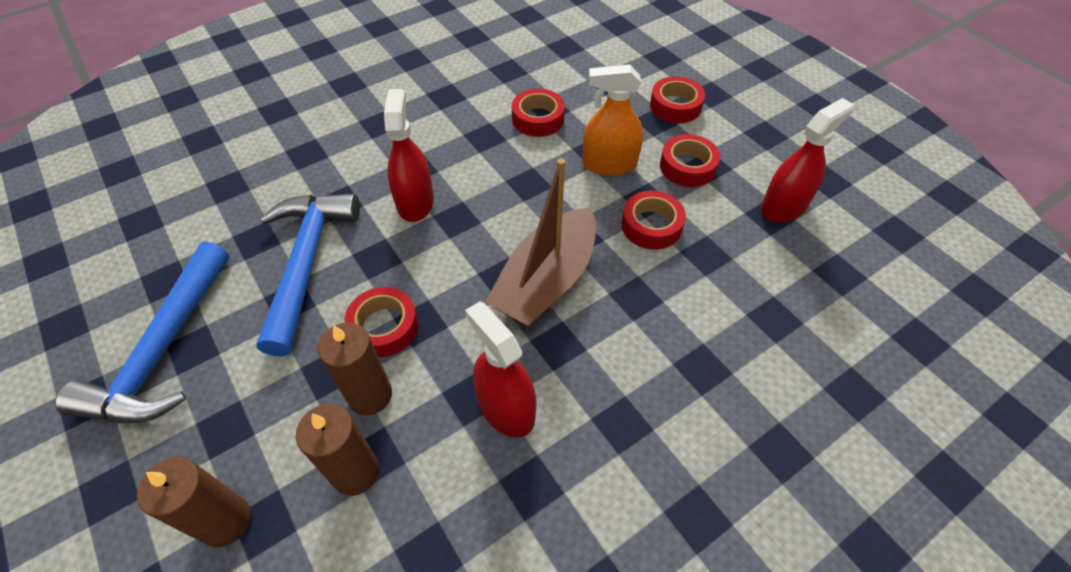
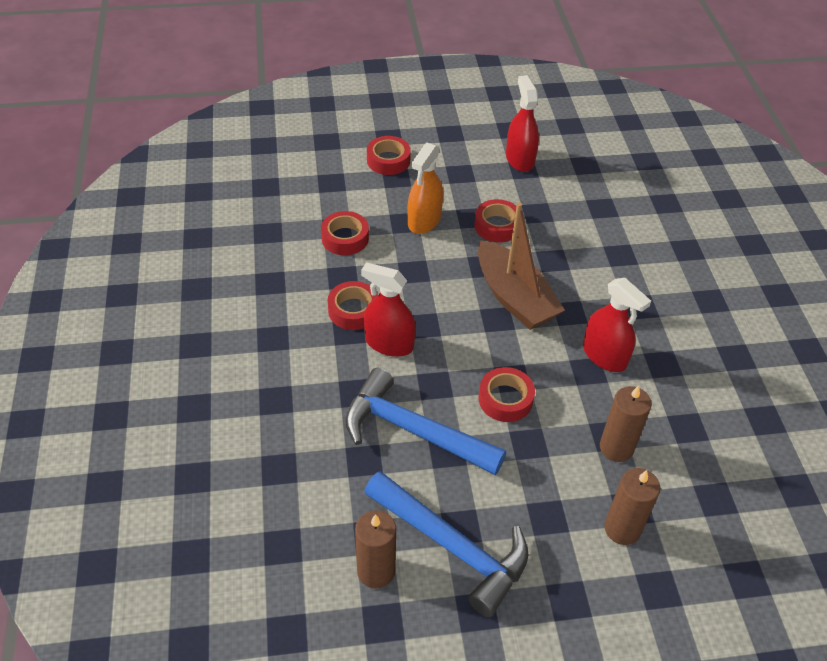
camera: 65 degrees left, 5 degrees down
(370, 395) = (560, 424): brown candle -> brown candle (376, 571)
(506, 408) = (604, 356): red spray bottle -> red spray bottle turned 120 degrees counterclockwise
(687, 167) = (454, 184): red tape -> red tape (353, 310)

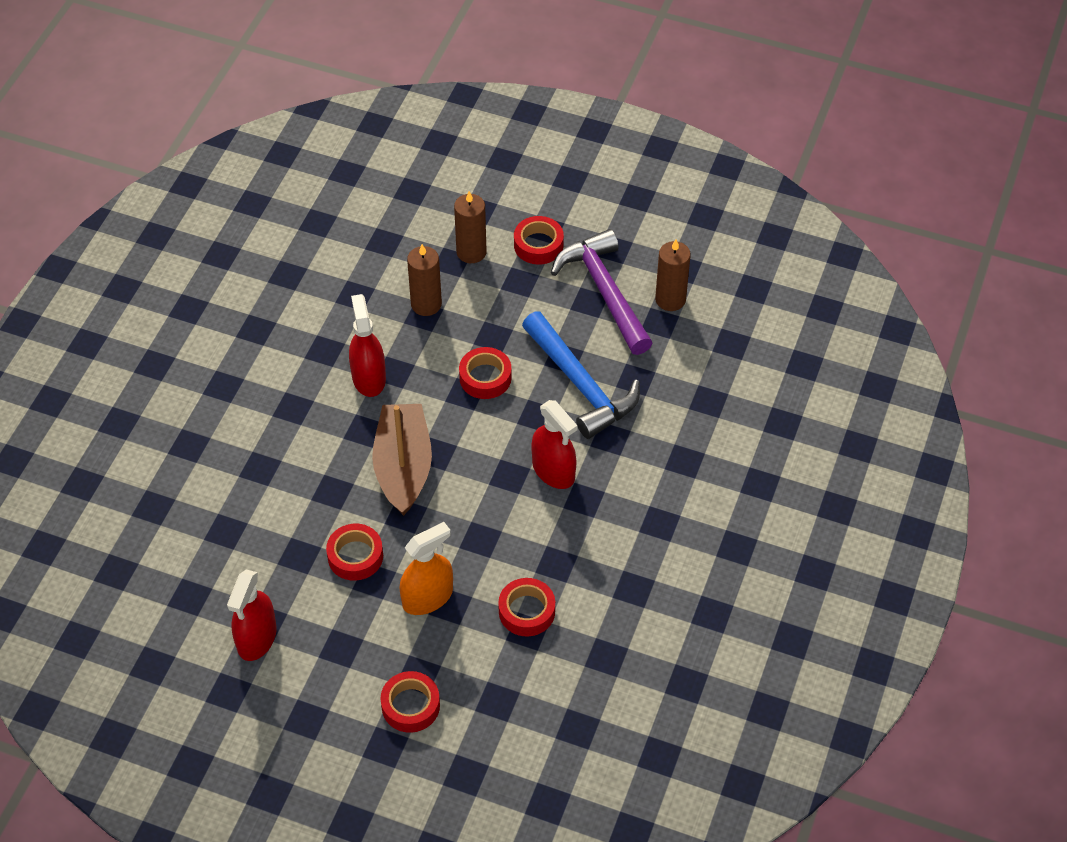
camera: 150 degrees left, 5 degrees up
(353, 310) = (567, 519): red tape -> red tape (538, 245)
(453, 547) = (604, 291): blue hammer -> purple hammer

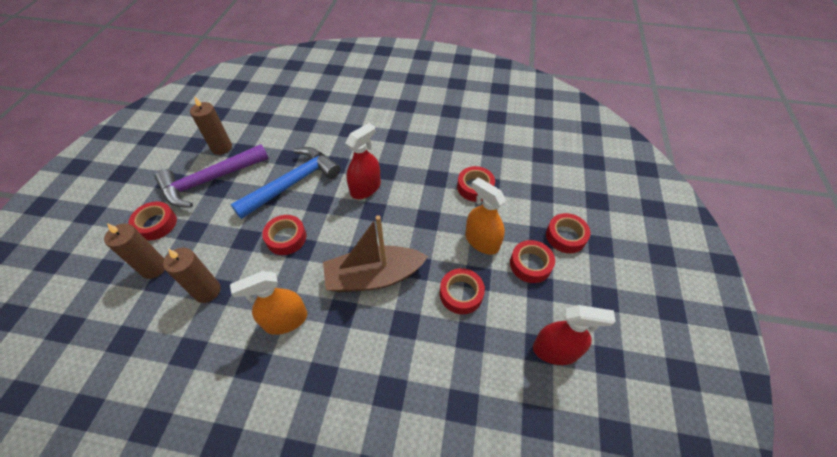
camera: 100 degrees left, 0 degrees up
(369, 378) = (285, 320): red spray bottle -> orange spray bottle
(377, 646) = (530, 264): none -> red tape

